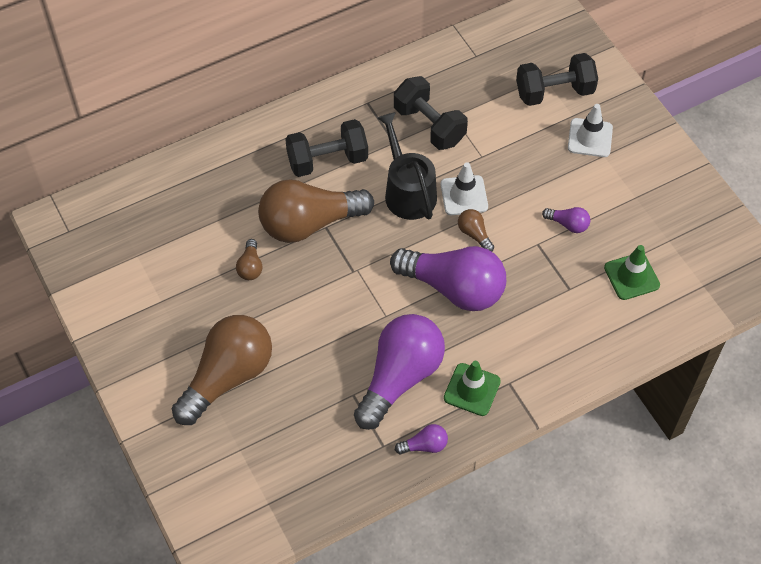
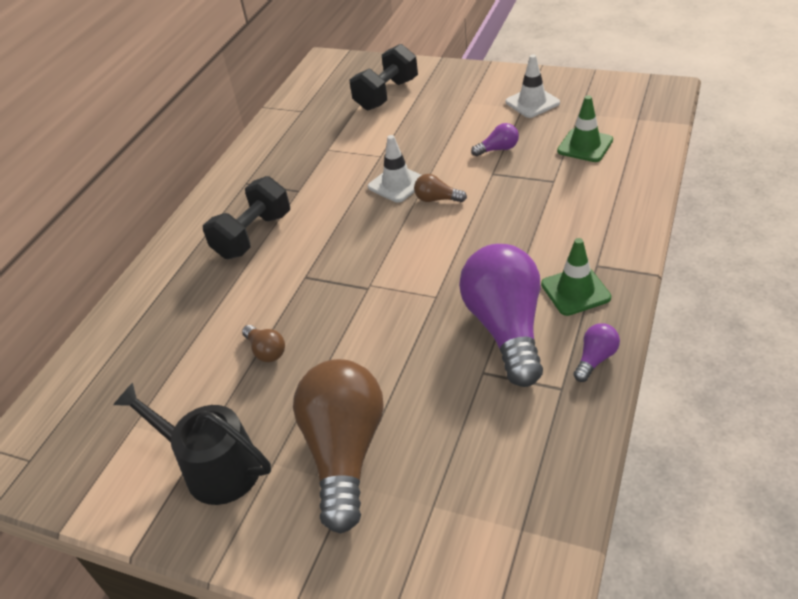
camera: 35 degrees left, 15 degrees down
(309, 223) = (287, 284): brown light bulb -> none
(407, 191) = (348, 210): black watering can -> black watering can (214, 467)
(429, 125) = (315, 165): black dumbbell -> none
(453, 288) = (467, 240): purple light bulb -> none
(590, 138) = (445, 100): white traffic cone -> white traffic cone (532, 102)

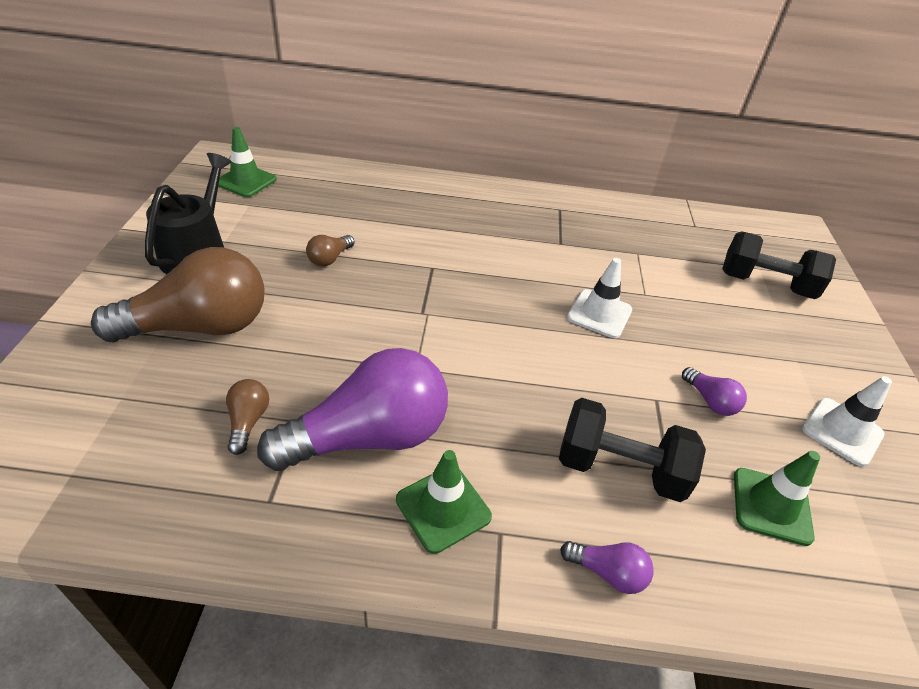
camera: 65 degrees right, 0 degrees up
(79, 431) = (246, 181): none -> green traffic cone
(253, 235) = (484, 226): black dumbbell -> black dumbbell (620, 468)
(437, 199) = (584, 351): brown light bulb -> brown light bulb (248, 422)
(595, 359) = (317, 537): purple light bulb -> purple light bulb (607, 572)

